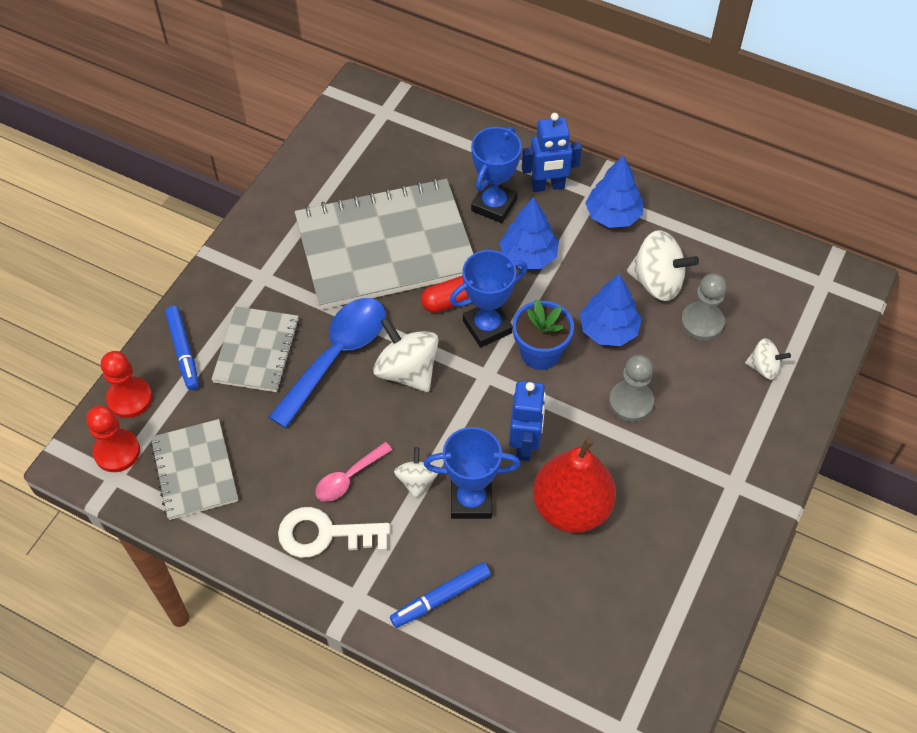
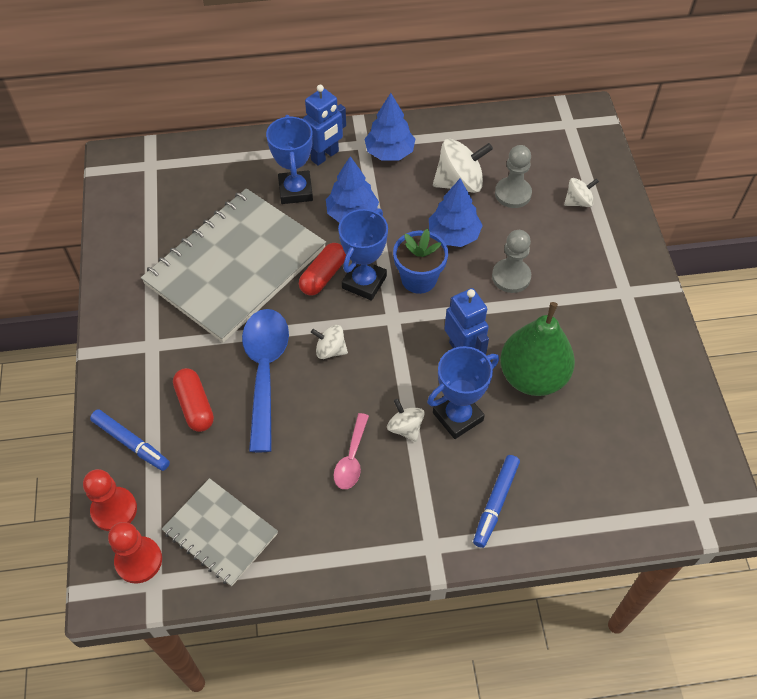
camera: 35 degrees left, 0 degrees up
(256, 351) = (195, 406): grey notebook -> red capsule
(324, 534) = (368, 514): white key -> none
(407, 371) = (330, 350): white spinning top -> white spinning top, size x0.57
(571, 508) = (532, 376): red pear -> green pear

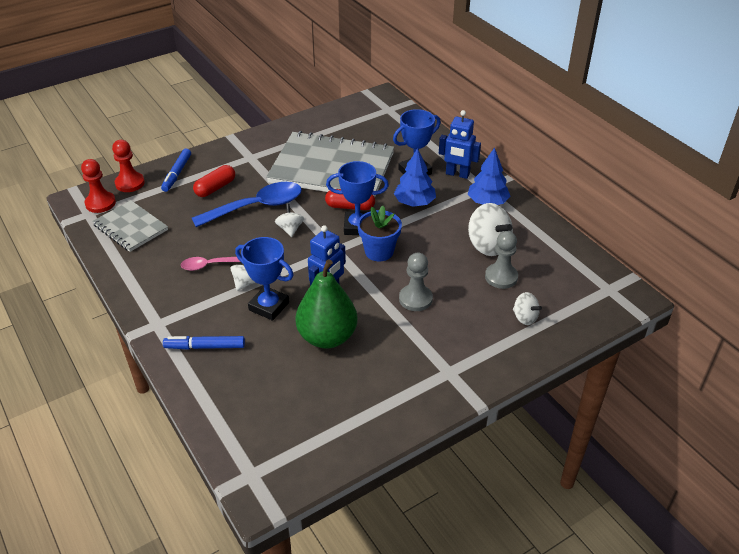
camera: 65 degrees right, 15 degrees down
(220, 533) = (130, 227): grey notebook -> grey notebook turned 60 degrees counterclockwise
(453, 235) = (434, 257): blue tree -> none

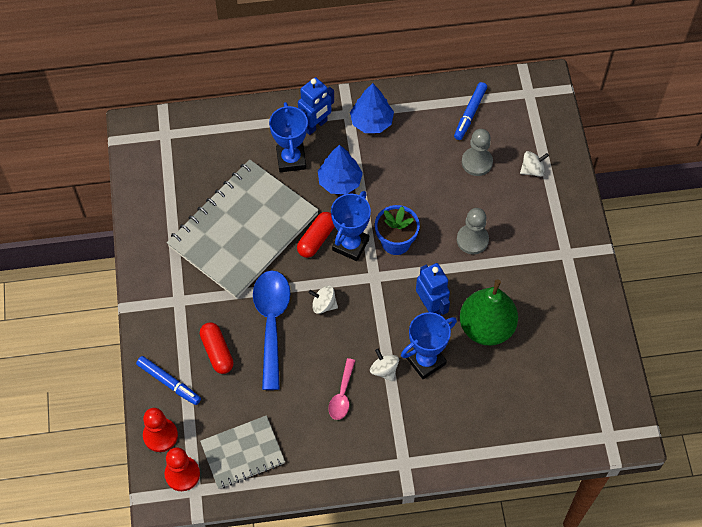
camera: 65 degrees left, 20 degrees up
(205, 347) = (453, 430): blue marker -> blue marker (470, 114)
(488, 245) = (431, 151): white spinning top -> none

